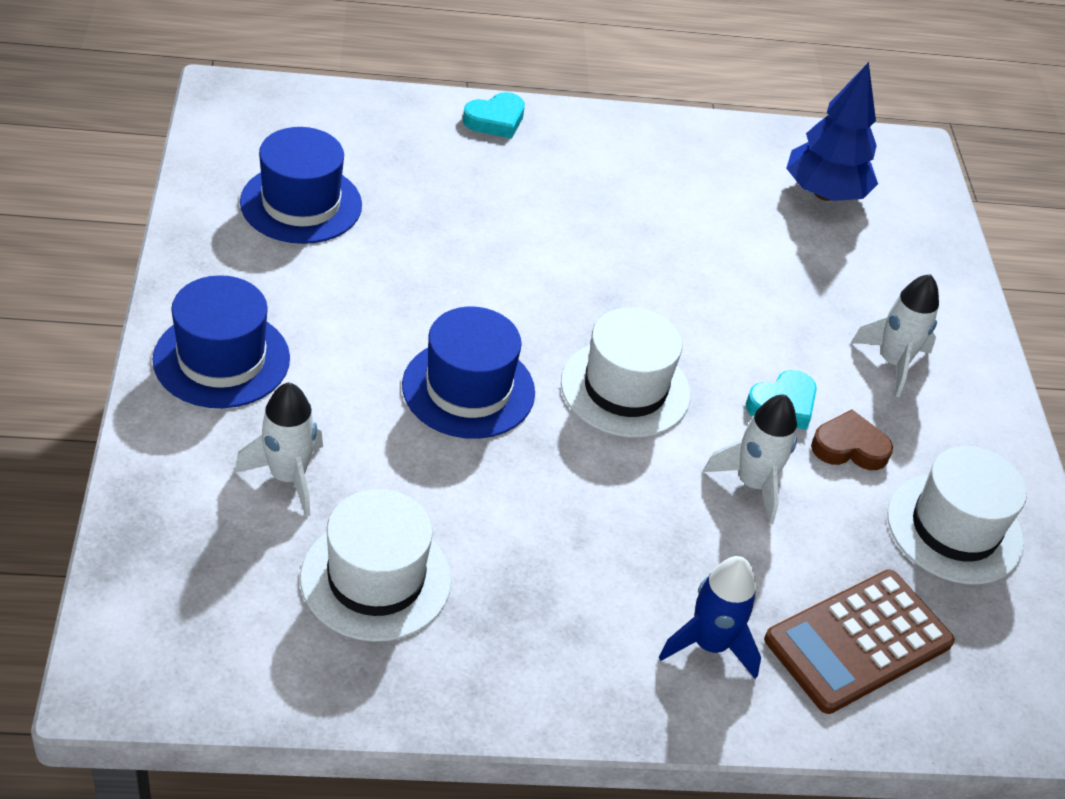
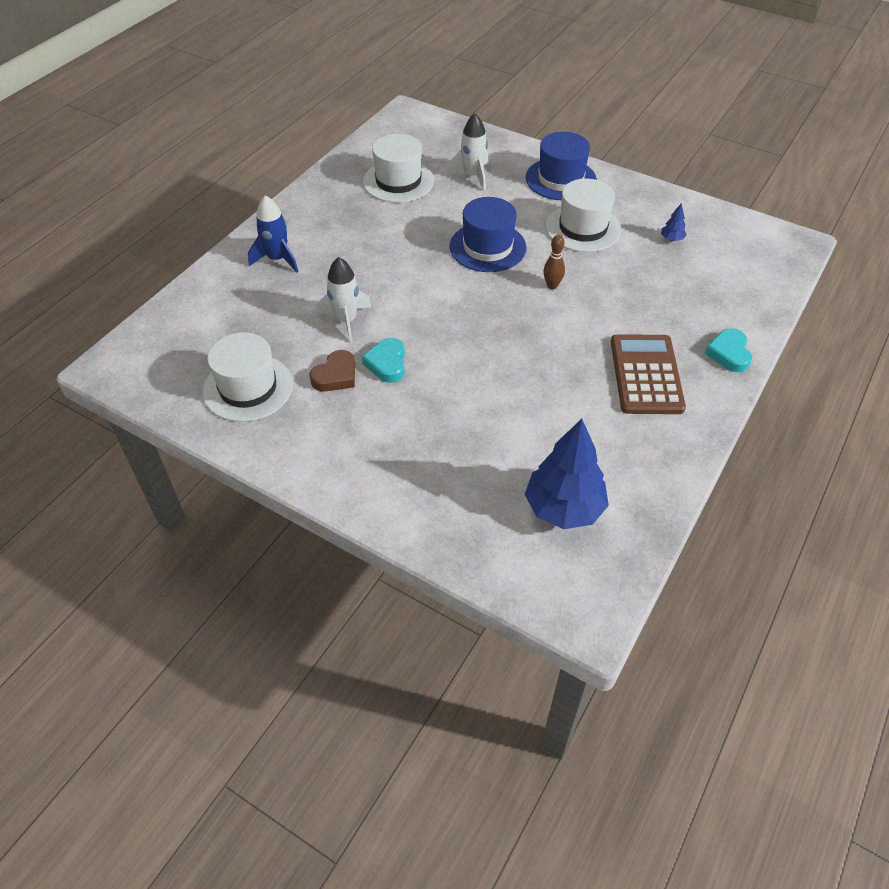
camera: 130 degrees right, 5 degrees up
(301, 204) = (671, 239): blue hat -> blue tree
(498, 294) = (552, 285): none -> brown bowling pin
(625, 388) = (447, 303): white hat -> white hat (583, 228)
(858, 641) = (230, 308): brown calculator -> brown calculator (646, 375)
(893, 363) = (378, 439): white rocket -> none

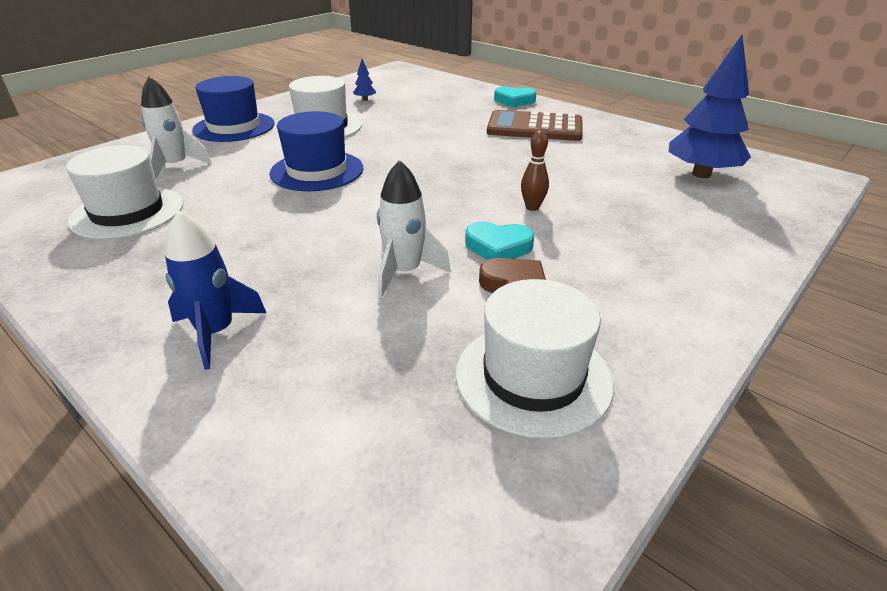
camera: 80 degrees left, 15 degrees down
(552, 285) = (401, 148): brown bowling pin -> brown bowling pin (532, 207)

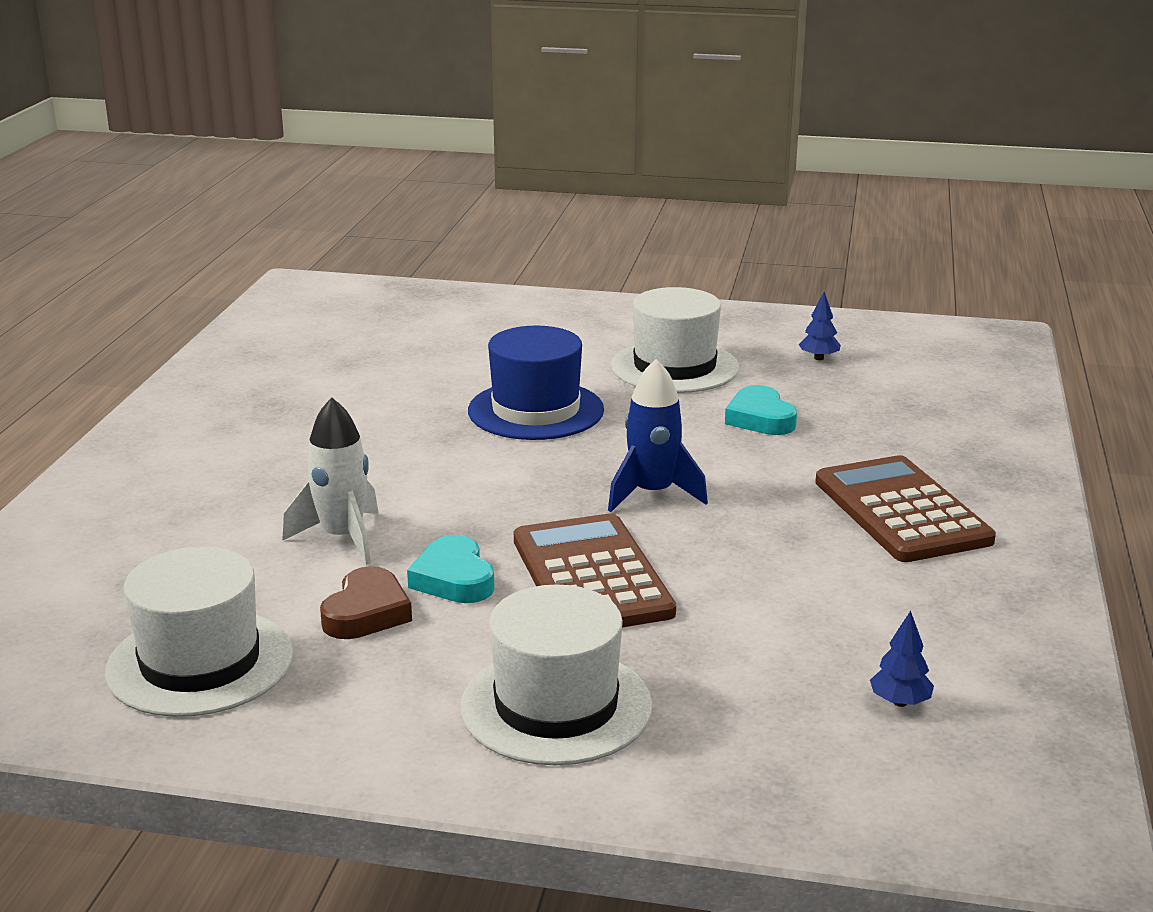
camera: 60 degrees right, 10 degrees down
(127, 212) = (332, 360): white hat -> white hat (556, 706)
(175, 166) = (455, 337): white rocket -> none
(216, 332) = (163, 483): blue rocket -> blue rocket (652, 494)
(234, 127) = (600, 321): blue hat -> none
(514, 101) = (1005, 464): turquoise heart -> turquoise heart (760, 418)
(532, 207) = (591, 576): brown bowling pin -> brown calculator
(701, 174) = (899, 702): blue tree -> blue tree, size x0.40

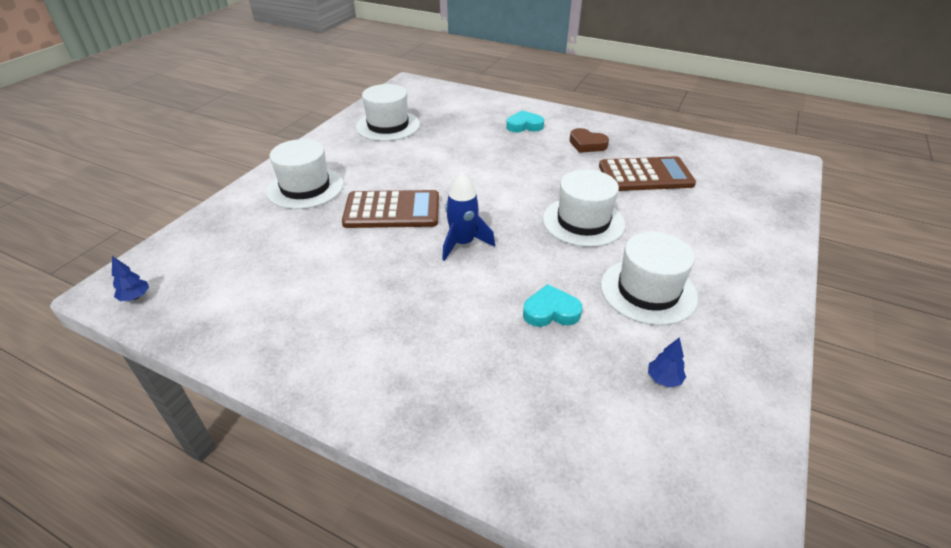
camera: 105 degrees right, 15 degrees up
(342, 538) = (461, 155): white rocket -> none
(366, 612) = (399, 156): brown heart -> brown heart (587, 144)
(454, 579) = (412, 177): turquoise heart -> turquoise heart (524, 126)
(536, 410) = (583, 221): blue hat -> white hat
(899, 702) = (229, 275): blue tree -> blue tree (135, 297)
(902, 511) = (394, 339): brown calculator -> brown calculator (645, 175)

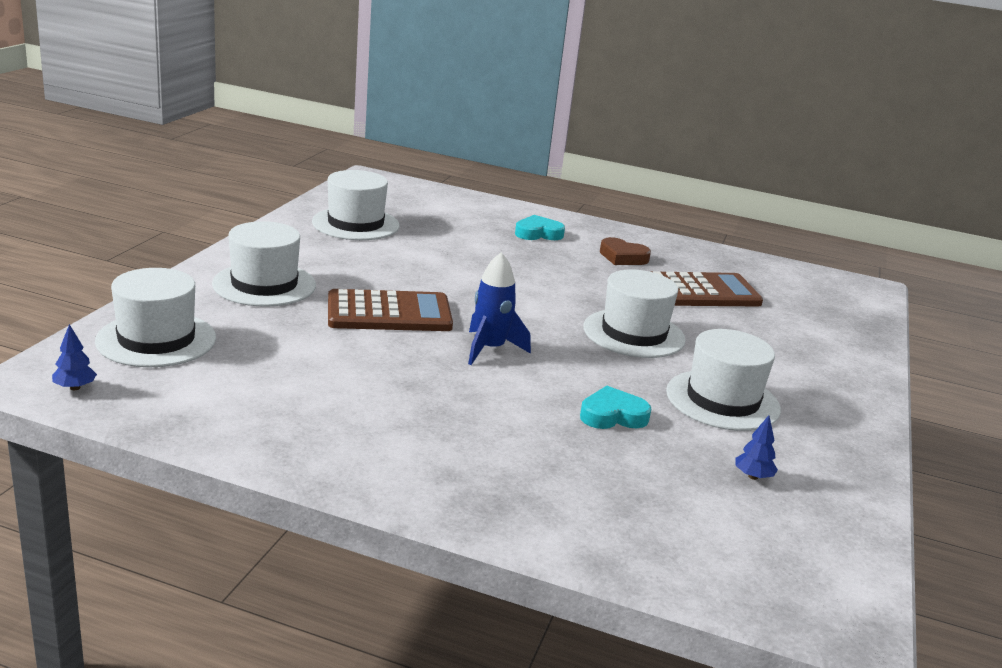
camera: 10 degrees left, 15 degrees down
(210, 246) = (156, 339): none -> white hat

